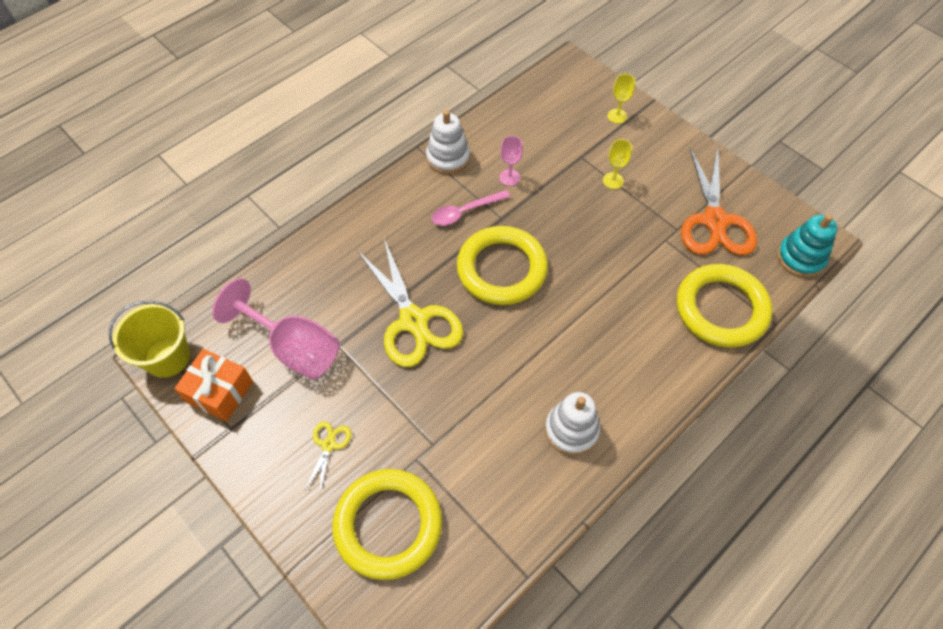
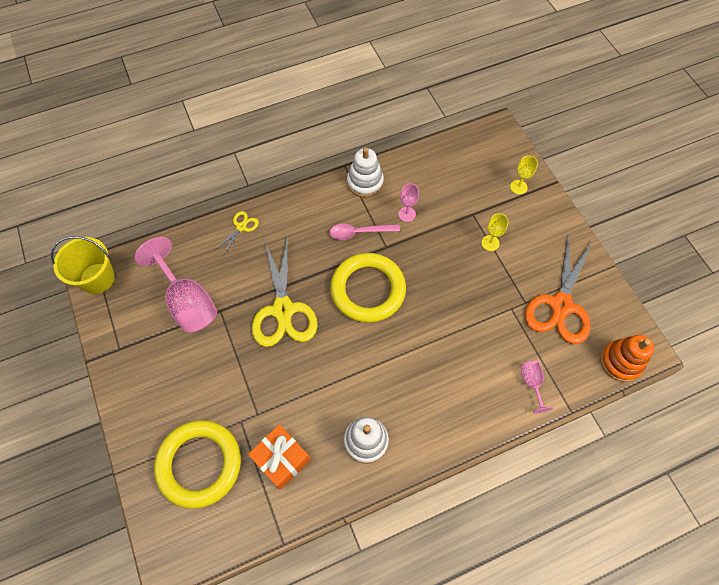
camera: 20 degrees right, 5 degrees up
(219, 392) = (122, 318): orange gift -> orange gift (281, 459)
(328, 445) = (182, 386): yellow scissors -> yellow scissors (241, 227)
(721, 309) = (531, 383): yellow ring -> pink goblet
(800, 258) = (620, 362): turquoise stacking toy -> orange stacking toy

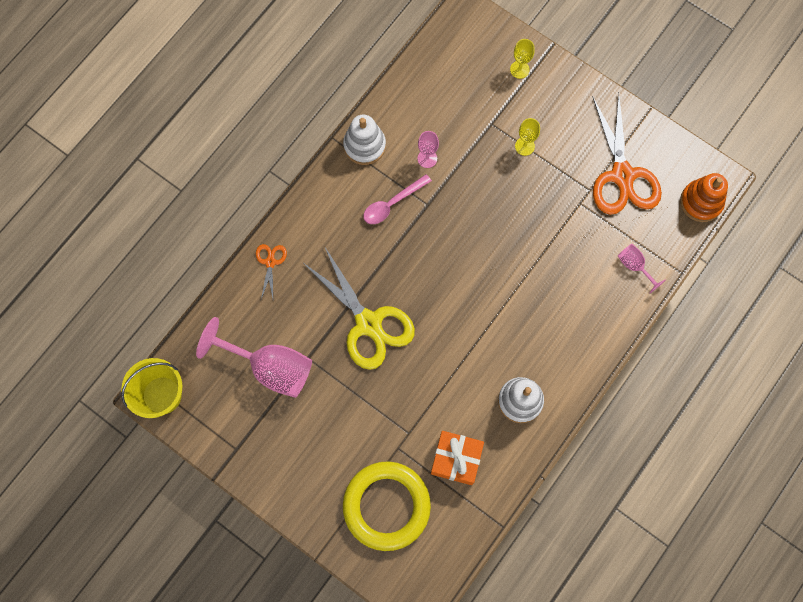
camera: 30 degrees left, 10 degrees up
(241, 227) = (270, 262): yellow scissors -> orange scissors
(368, 290) = (436, 258): yellow ring -> none

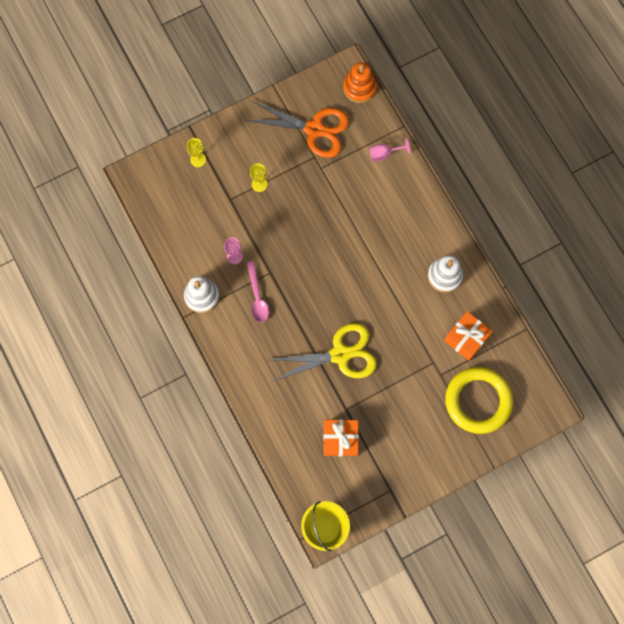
camera: 65 degrees left, 0 degrees up
(270, 262) = (260, 405): orange scissors -> none
(270, 367) = (340, 439): pink goblet -> orange gift

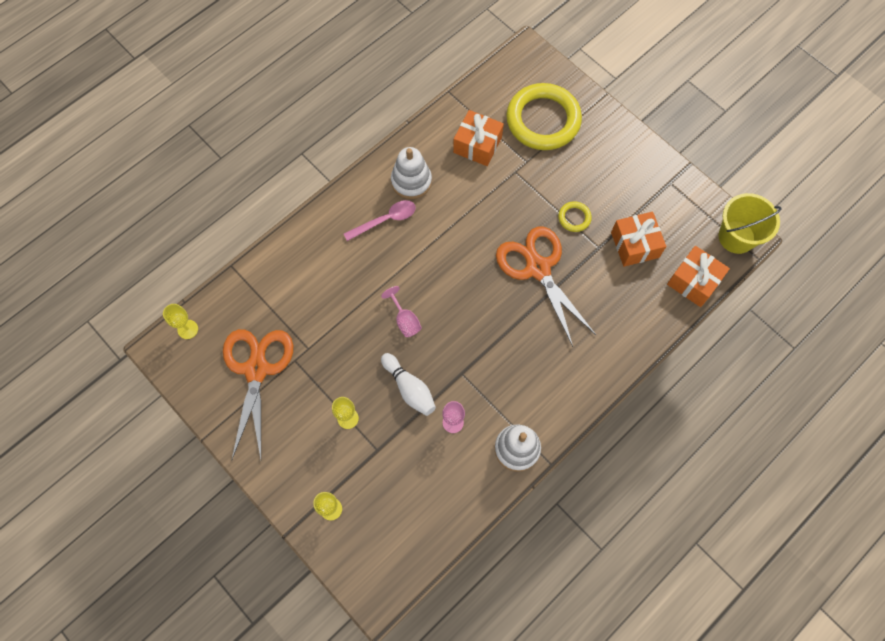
camera: 105 degrees left, 5 degrees down
(257, 297) = (497, 380): pink spoon -> pink spoon (385, 220)
(269, 232) = (409, 388): none -> white bowling pin
(295, 476) = (693, 281): none -> orange gift
(340, 354) = (538, 268): yellow scissors -> orange scissors
(359, 88) = (187, 329): orange stacking toy -> yellow goblet
(377, 398) = (574, 218): none -> yellow ring
(384, 154) = (273, 279): pink goblet -> pink goblet (405, 320)

